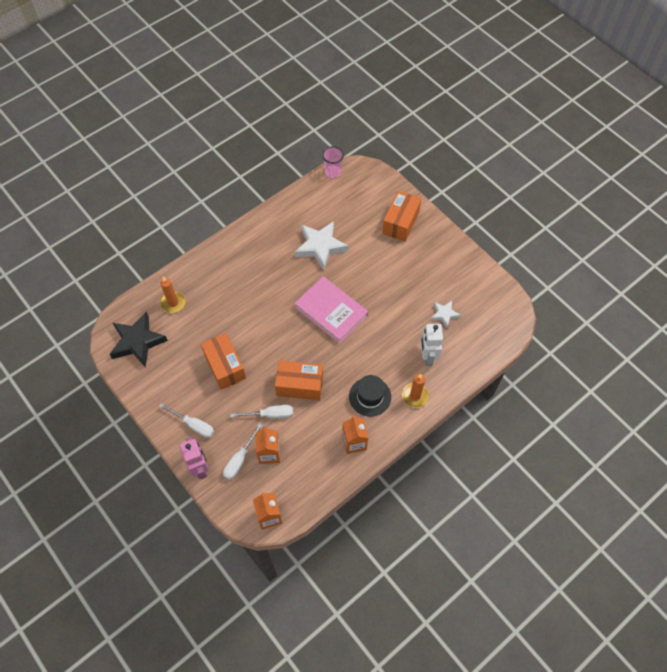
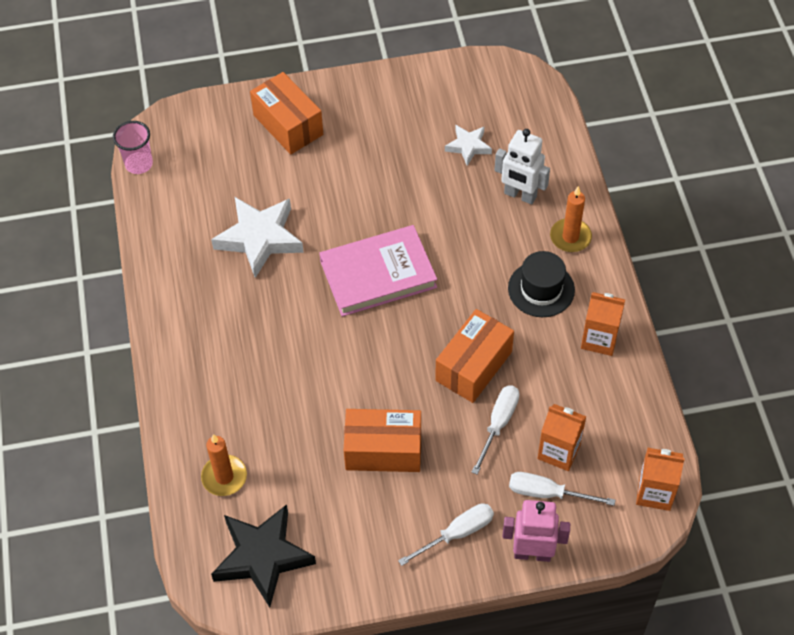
camera: 60 degrees left, 5 degrees down
(240, 459) = (547, 493): white screwdriver -> white screwdriver turned 135 degrees clockwise

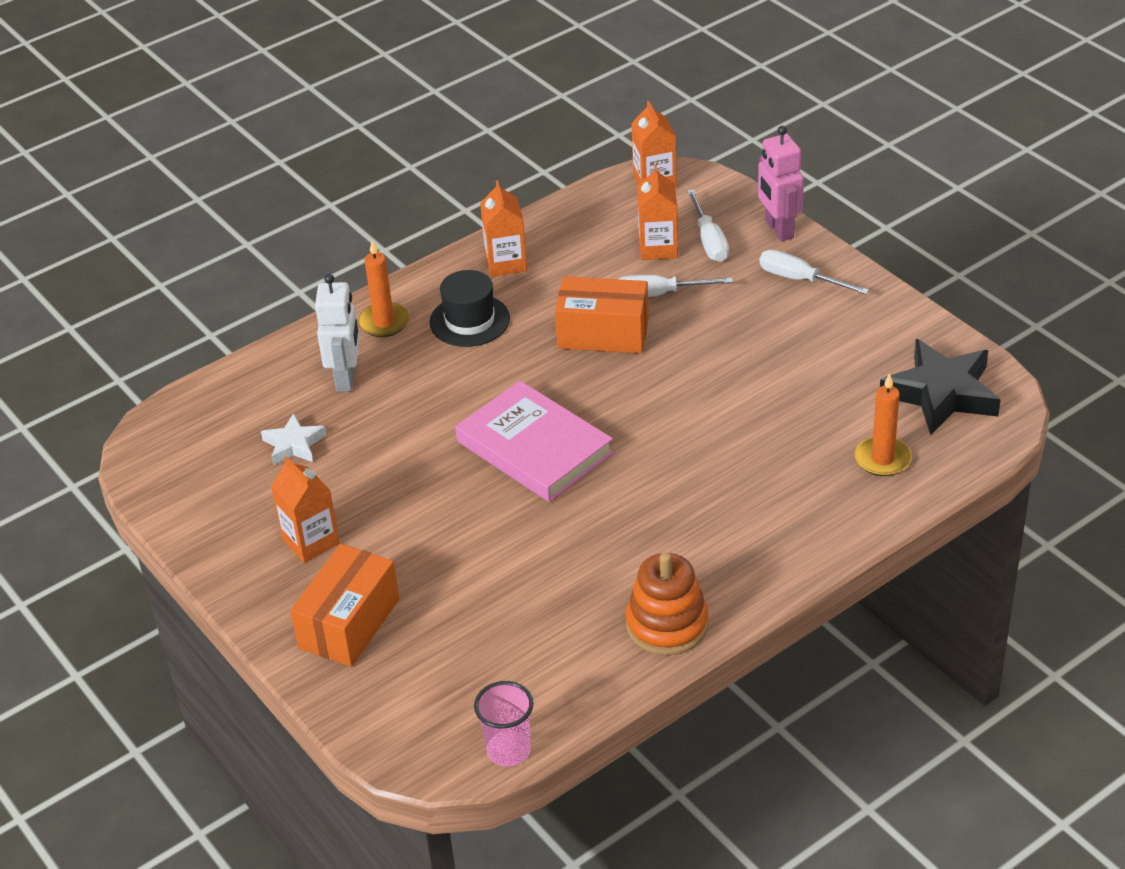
camera: 115 degrees left, 15 degrees down
(171, 278) = (667, 625): none -> orange stacking toy
(260, 238) = (551, 570): white star -> none
(371, 128) = (311, 541): none -> orange carton
(383, 450) = (752, 359): orange box -> none

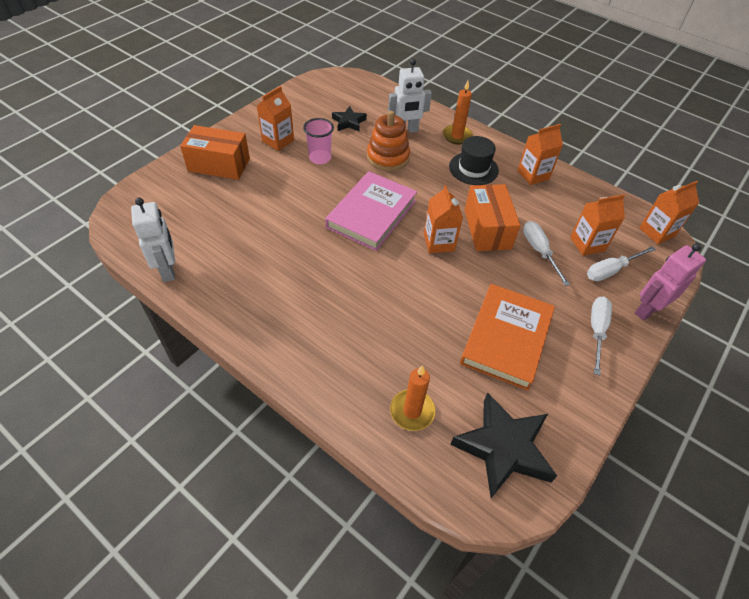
camera: 70 degrees right, 10 degrees up
(294, 445) = (349, 122): white star -> black star
(508, 750) = (123, 242): pink cup -> pink cup (320, 158)
(588, 691) = (168, 270): none -> white robot
(615, 387) = (439, 242): none -> orange carton
(667, 625) = (225, 300): orange stacking toy -> orange stacking toy (388, 157)
(794, 358) = (506, 338): none -> orange book

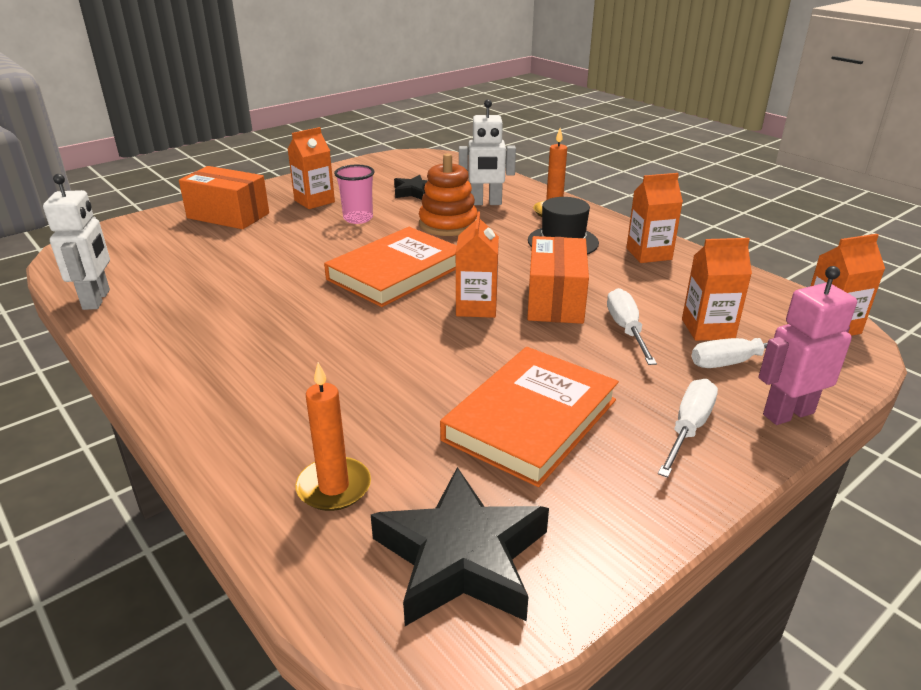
camera: 15 degrees right, 20 degrees down
(371, 214) = (396, 272): pink book -> orange book

